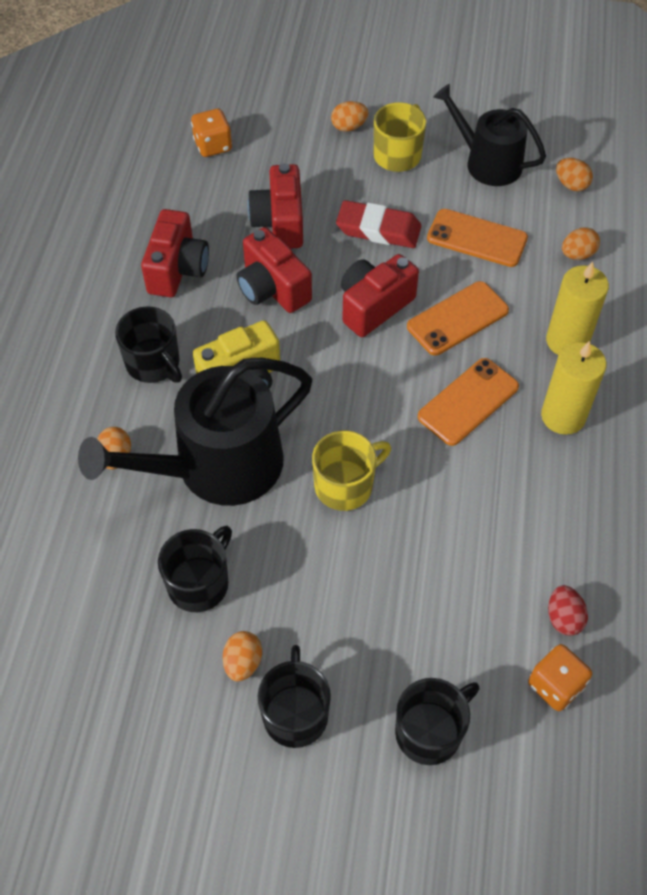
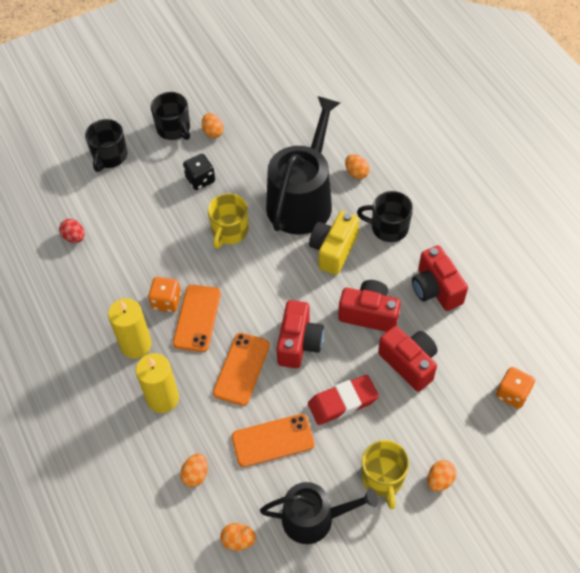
camera: 145 degrees right, 0 degrees up
(199, 583) = (261, 148): black mug -> none
(324, 590) = (200, 179): none -> black dice
(555, 685) = (62, 206): orange dice -> orange dice (166, 301)

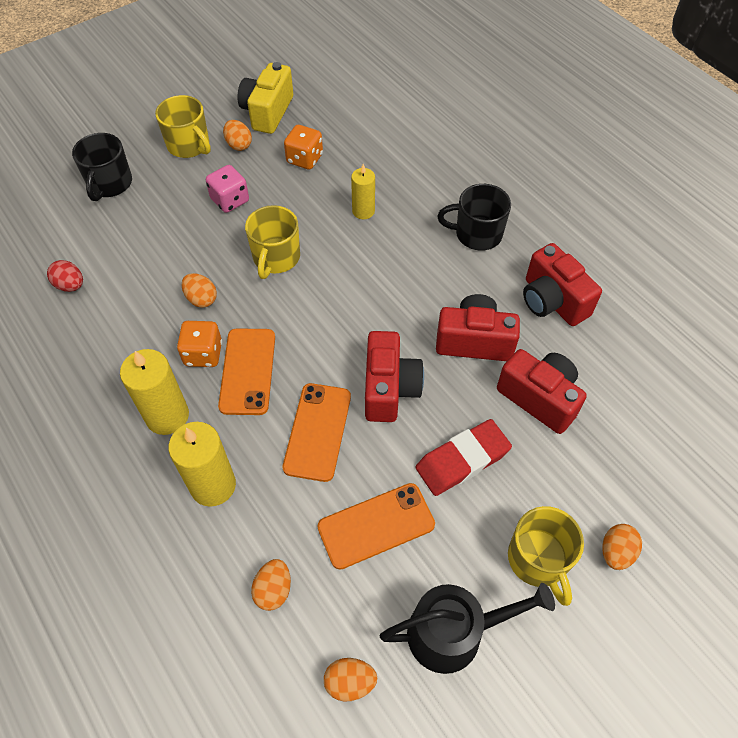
camera: 10 degrees left, 0 degrees up
(174, 129) = (189, 145): black mug -> yellow mug
(200, 179) = (230, 200): black dice -> pink dice
(302, 199) = (363, 211): black watering can -> yellow candle
(333, 250) = (413, 267): yellow camera -> yellow camera (267, 112)
(356, 173) = (424, 175): orange egg -> orange egg (201, 299)
(512, 394) = (682, 422): orange dice -> orange dice (304, 159)

